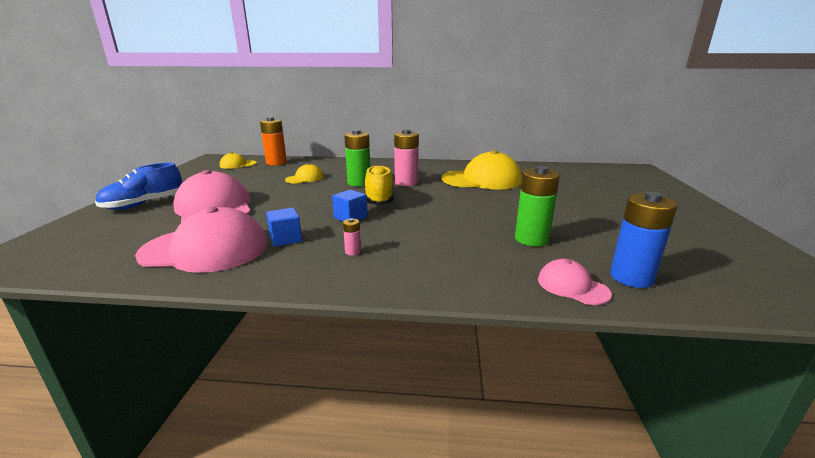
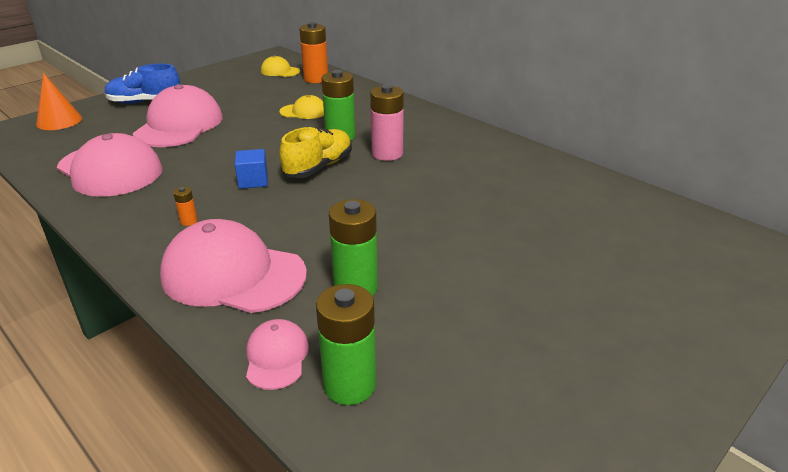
camera: 40 degrees right, 10 degrees up
(61, 238) = (59, 121): none -> orange cone
(285, 239) = (169, 183): blue cube -> none
(353, 252) = (189, 221): pink battery -> orange battery
(452, 263) = (233, 274): none -> pink cap
(482, 180) = (481, 182): yellow cap -> none
(631, 278) = (349, 385): blue battery -> green battery

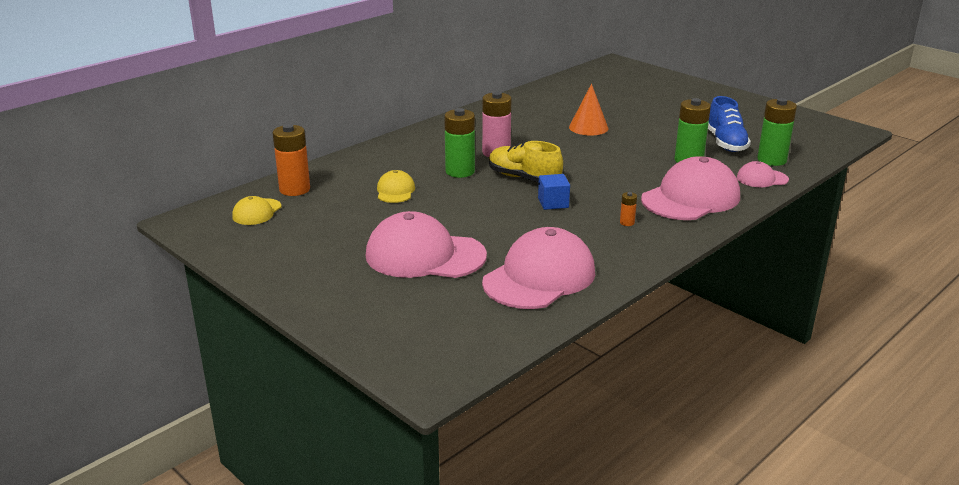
camera: 90 degrees left, 5 degrees down
(59, 121) = (401, 344): orange cone -> orange cone (588, 127)
(145, 102) = (344, 290): blue shoe -> blue shoe (725, 143)
(233, 274) = (691, 198): pink cap -> pink cap turned 150 degrees counterclockwise

